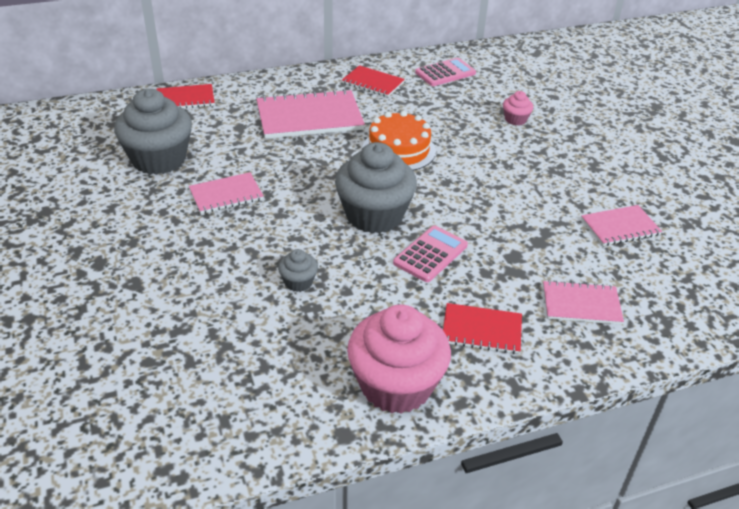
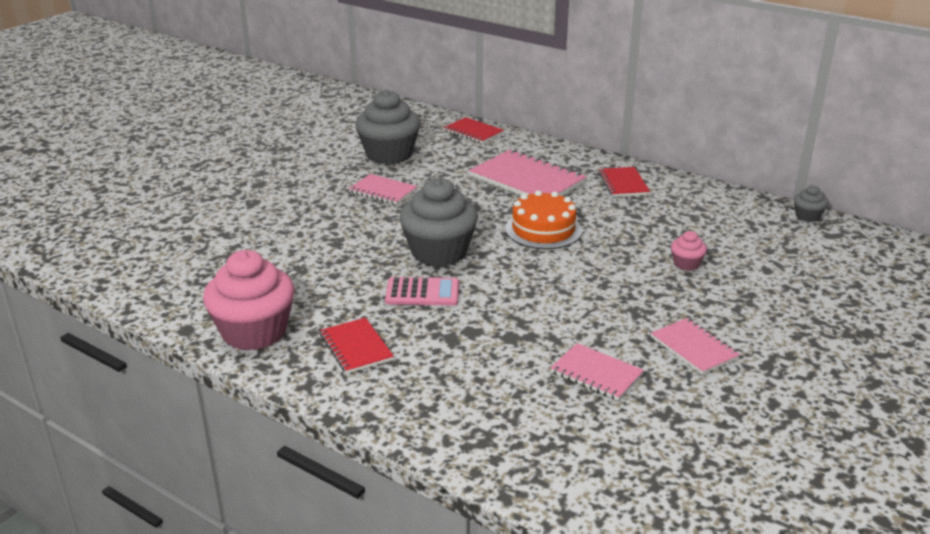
camera: 55 degrees right, 10 degrees down
(298, 282) = (321, 254): grey cupcake -> grey cupcake (807, 216)
(445, 73) = (701, 206): pink calculator -> none
(581, 304) = (448, 386): pink notebook -> pink notebook (694, 348)

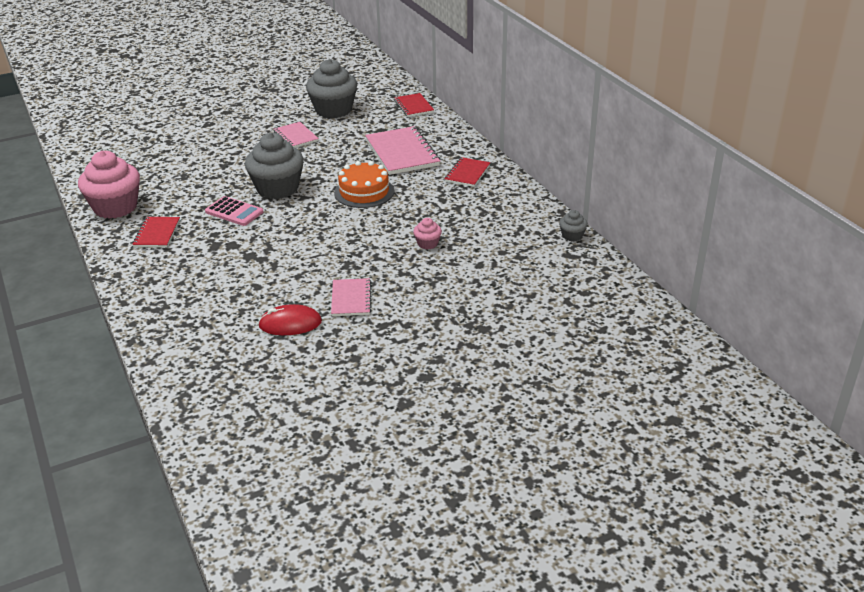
camera: 30 degrees right, 5 degrees up
(596, 374) = (269, 294): pink notebook -> none
(669, 400) = (290, 324): none -> red mouse

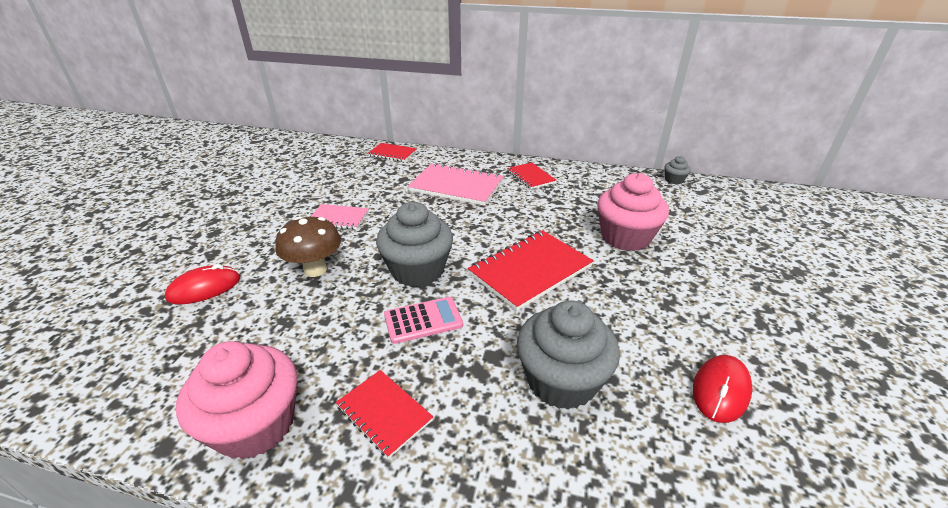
camera: 50 degrees left, 0 degrees up
(179, 140) = (204, 288): none -> red mouse
(235, 159) = (315, 269): none -> brown mushroom
(330, 224) = (530, 270): none -> red notebook
(333, 110) = (330, 183): grey cupcake -> grey cupcake (561, 380)
(351, 299) = (694, 321): pink notebook -> none
(364, 192) = (495, 229): orange cake -> none
(427, 244) = (625, 237): pink cupcake -> pink cupcake, size x2.24

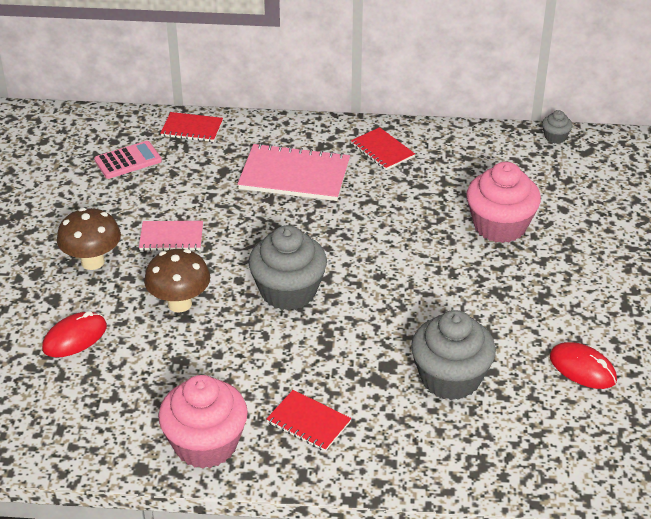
camera: 10 degrees left, 5 degrees up
(264, 229) = (92, 262): none -> brown mushroom
(423, 320) = (313, 342): pink calculator -> pink calculator (128, 160)
(530, 270) = (405, 278): red notebook -> none
(720, 390) = (582, 368): red mouse -> red mouse turned 75 degrees counterclockwise

